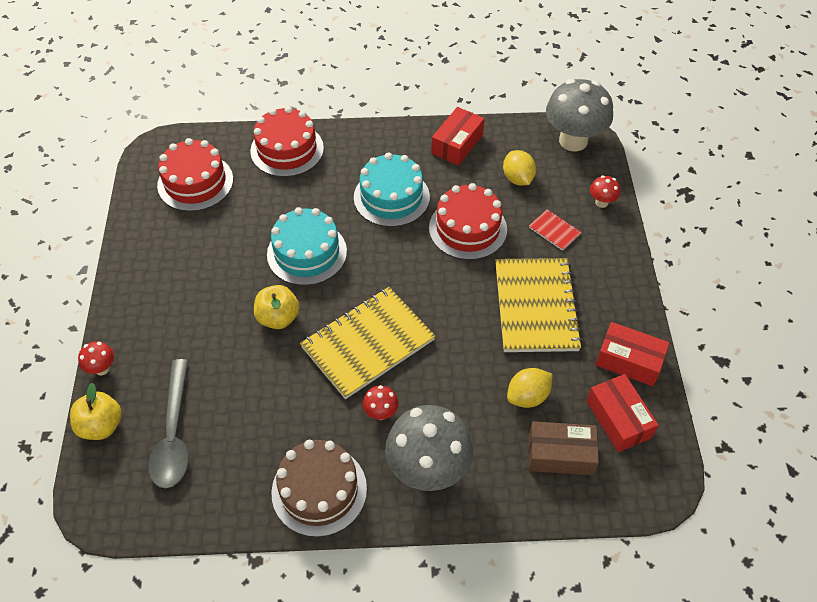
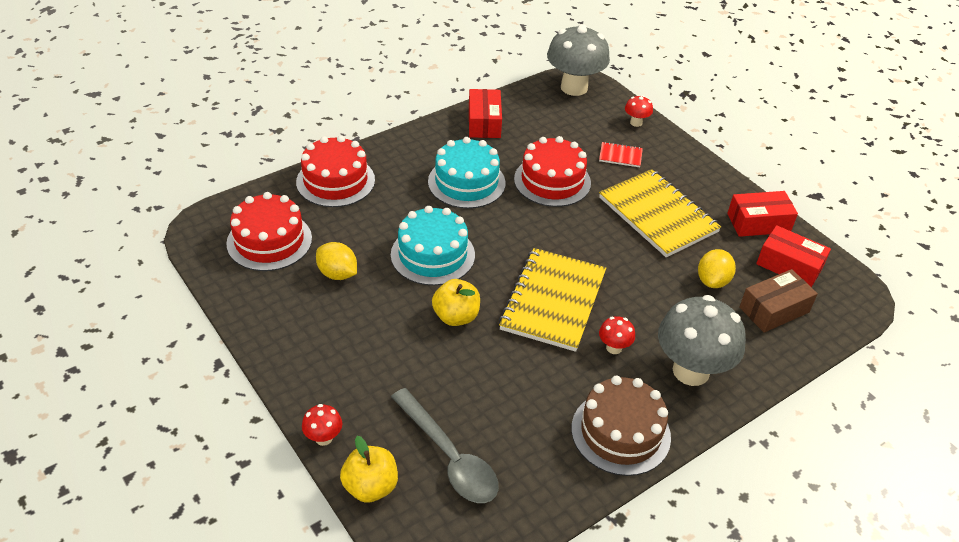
camera: 35 degrees left, 10 degrees down
(517, 178) = (557, 130): yellow lemon -> yellow lemon (337, 274)

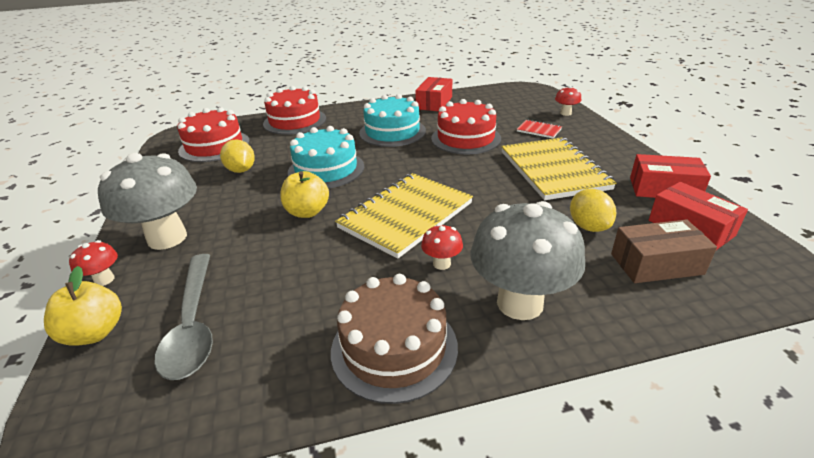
camera: 25 degrees right, 10 degrees down
(574, 88) = (522, 91): grey mushroom -> grey mushroom (167, 238)
(712, 281) = (588, 226): yellow lemon -> yellow lemon turned 60 degrees counterclockwise

